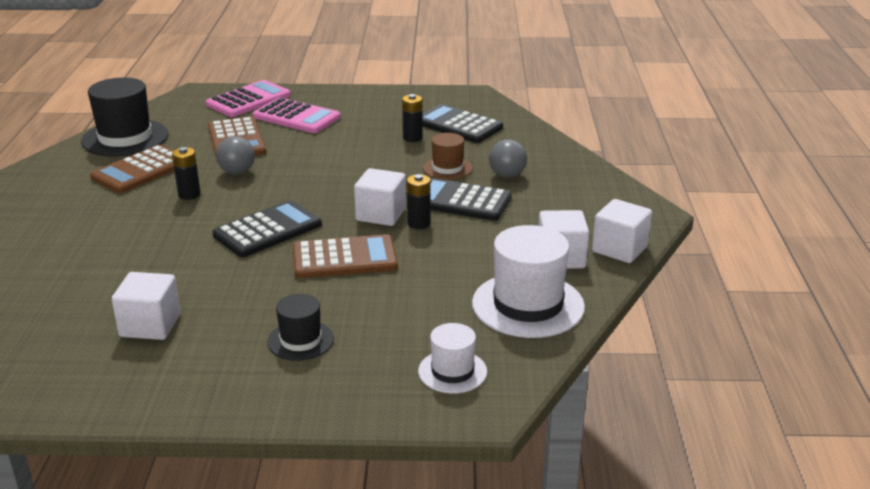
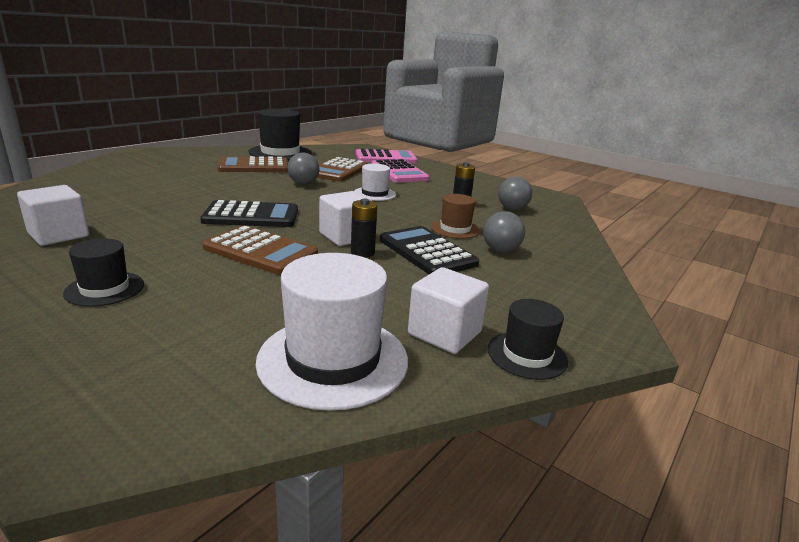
camera: 35 degrees right, 5 degrees down
(189, 194) = (251, 184): black battery -> none
(452, 371) = (139, 383): white hat -> white hat (374, 194)
(458, 125) = (512, 209): black calculator -> grey ball
(619, 249) = (527, 355): white cube -> black hat

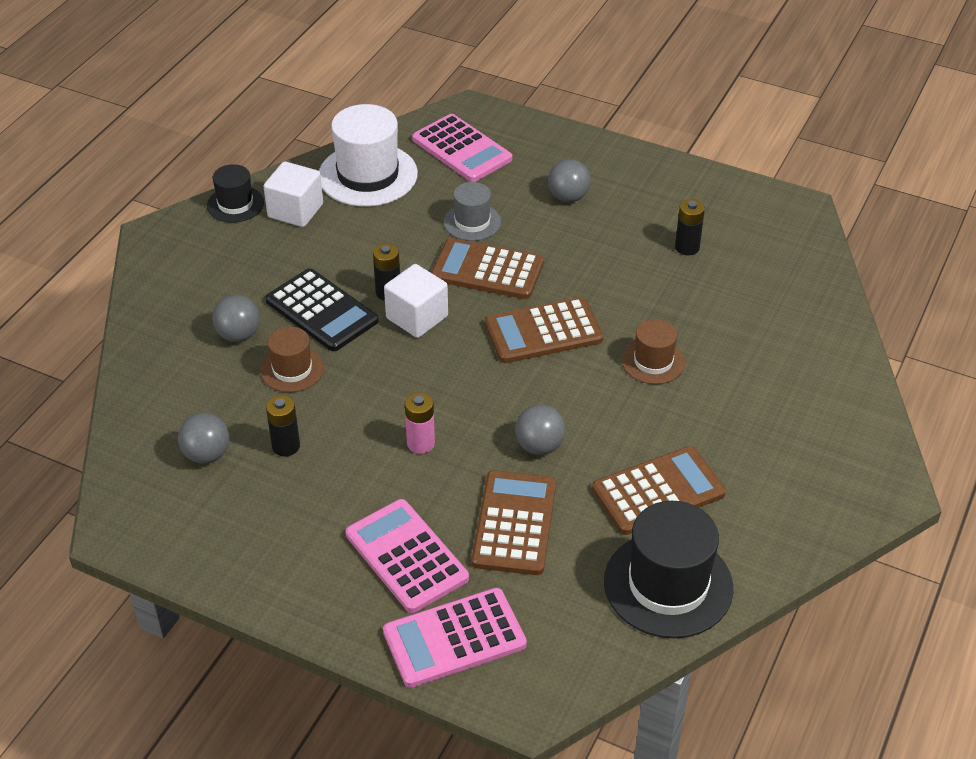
camera: 170 degrees right, 20 degrees up
(59, 235) = (687, 247): white cube -> black battery
(105, 289) = (568, 197): black hat -> grey ball
(167, 371) = (462, 149): none -> pink calculator
(192, 195) = (653, 361): none -> brown hat
(239, 286) = (472, 222): none -> grey hat
(251, 216) = (543, 331): black calculator -> brown calculator
(374, 194) = (420, 443): white hat -> pink battery

